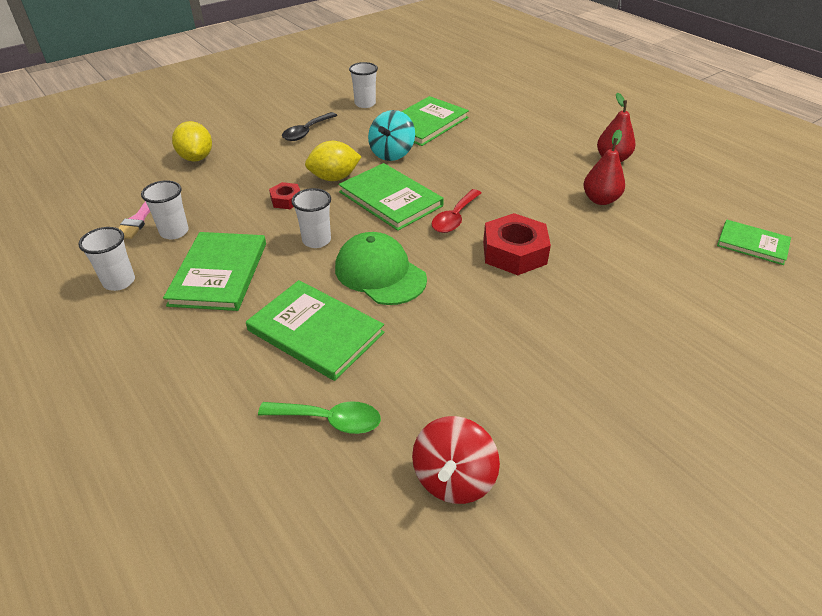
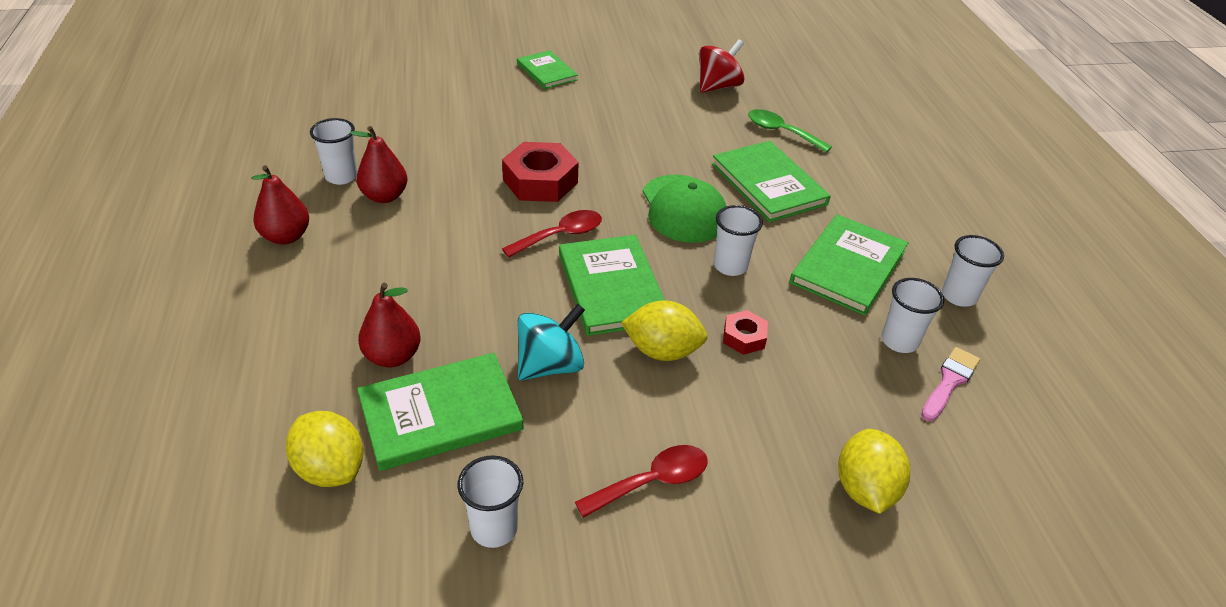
camera: 155 degrees left, 0 degrees up
(306, 132) = (652, 481): black spoon -> red spoon
(449, 99) = (330, 469): none -> yellow lemon
(474, 133) = (392, 356): none -> red pear
(648, 201) = (341, 176): none -> white cup
(752, 244) = (326, 113): green book -> green book (547, 72)

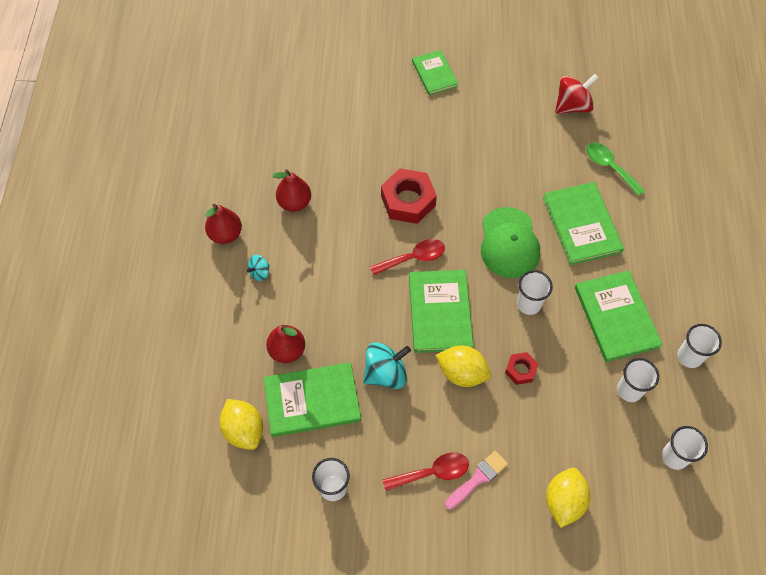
camera: 15 degrees right, 20 degrees up
(341, 176) = (266, 178): white cup -> white cup (674, 456)
(341, 272) = (260, 272): none -> turquoise spinning top
(848, 267) = (616, 317): green book -> green book turned 60 degrees counterclockwise
(949, 382) = (652, 430): pink brush -> pink brush (478, 479)

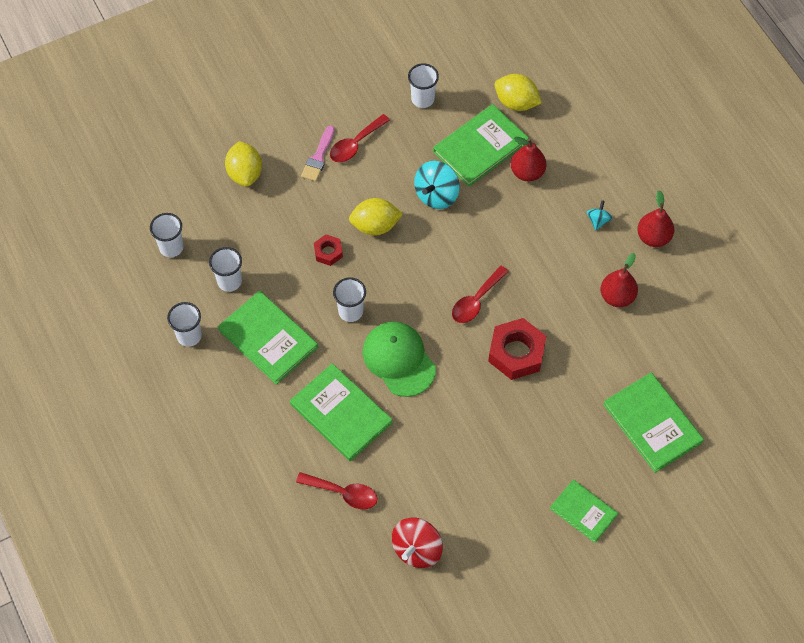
camera: 150 degrees right, 0 degrees up
(440, 312) = (423, 265): green book -> green book (652, 423)
(609, 167) = (343, 493): green spoon -> red spoon

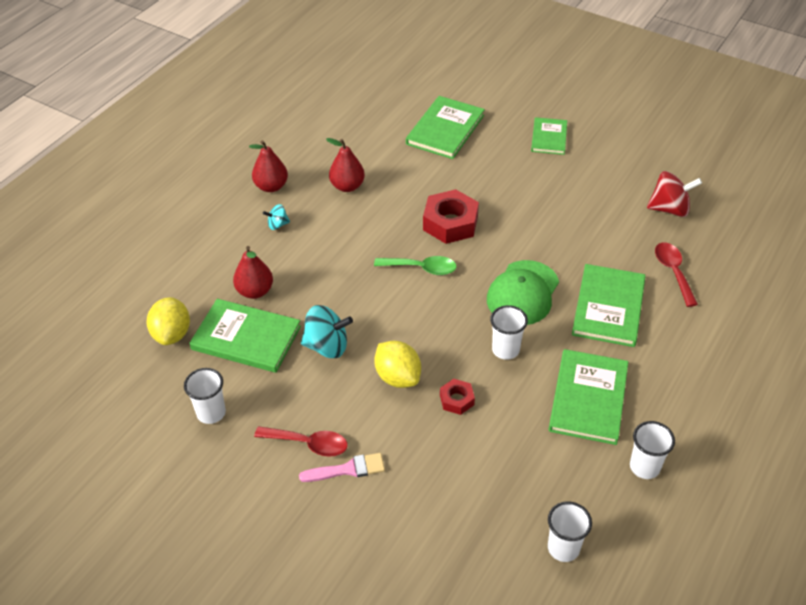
camera: 120 degrees left, 15 degrees down
(229, 281) = (557, 467): white cup -> none
(245, 173) = (417, 530): yellow lemon -> none
(476, 301) = (421, 268): red spoon -> green spoon

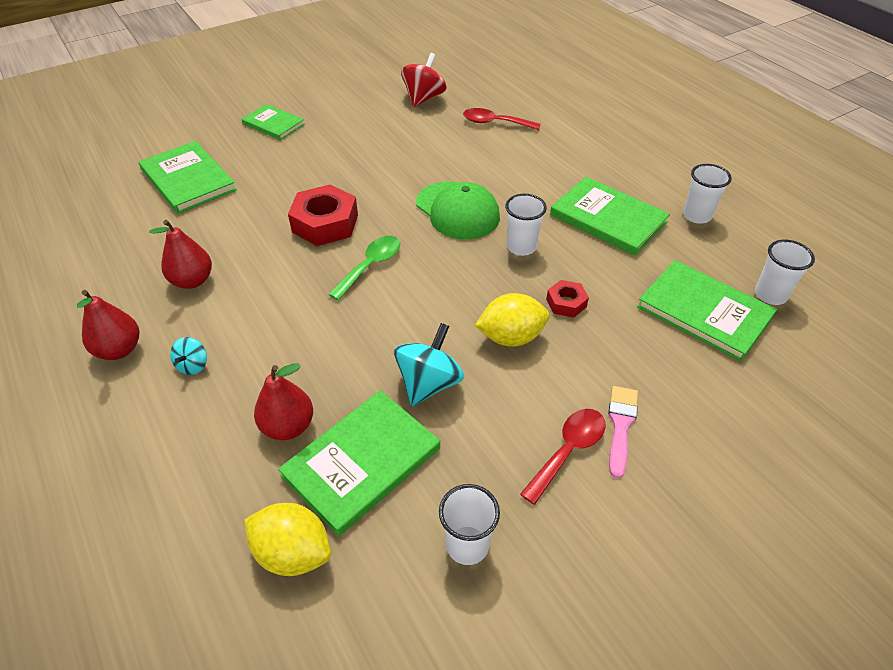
camera: 65 degrees left, 0 degrees up
(608, 307) = (510, 169): green book -> green book (704, 312)

